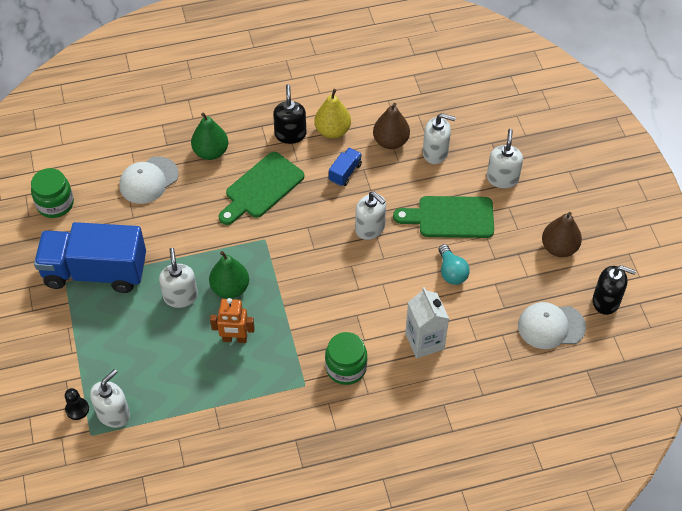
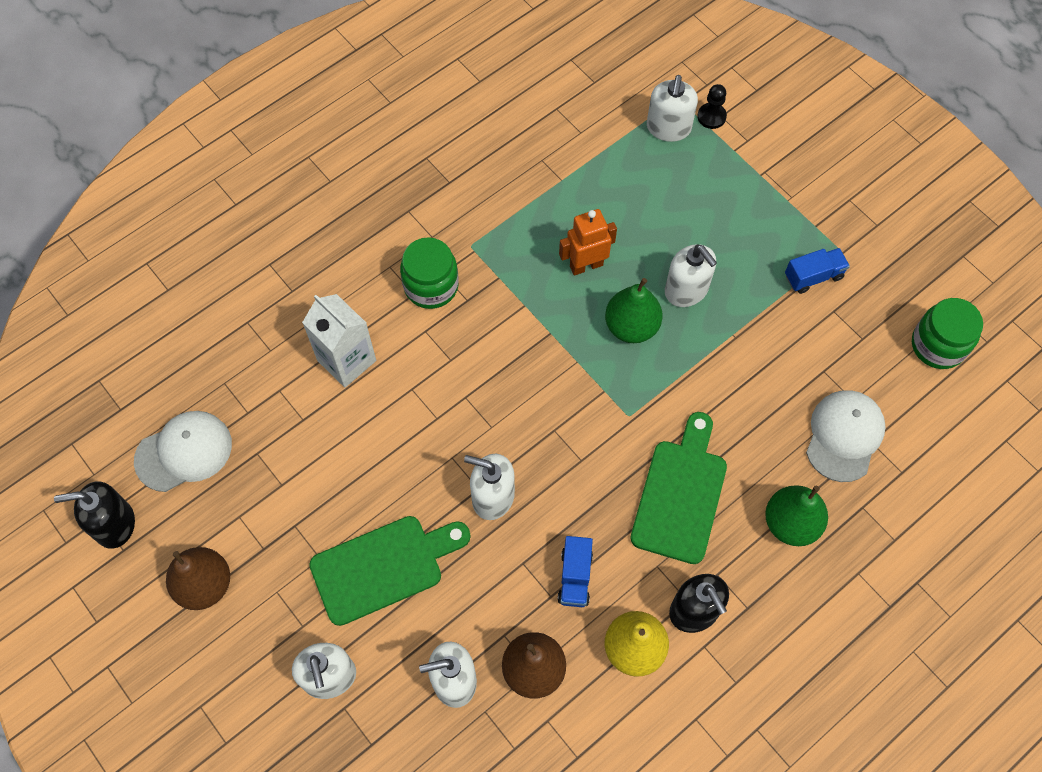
camera: 155 degrees right, 10 degrees up
(95, 272) = (813, 276): blue truck -> blue truck, size x0.41
(451, 272) = (349, 476): turquoise light bulb -> none

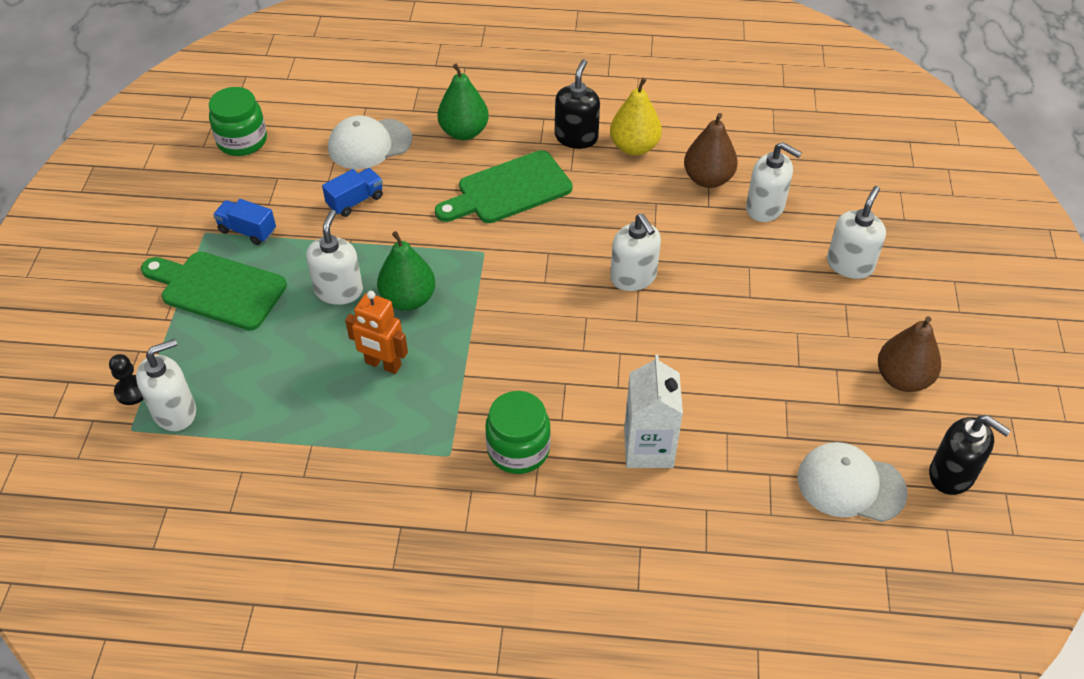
camera: 135 degrees left, 15 degrees down
(383, 567) = (754, 294): green cutting board -> green cutting board (218, 289)
(575, 577) = (629, 200): blue truck -> blue truck (355, 201)

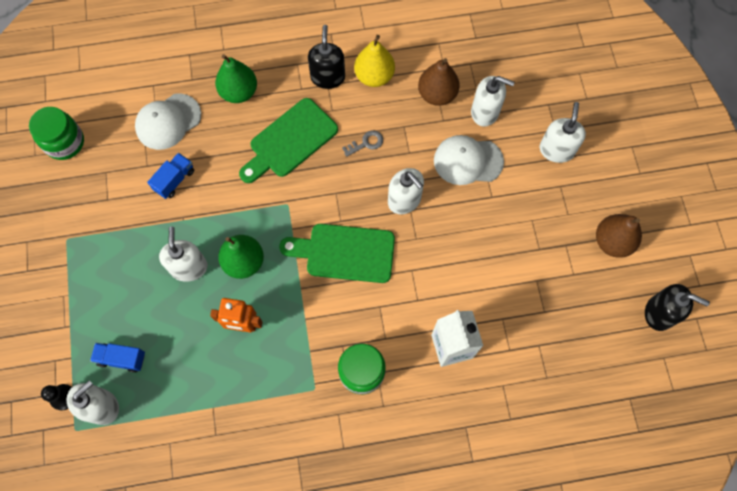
camera: 15 degrees left, 20 degrees up
(218, 289) = (95, 289): green cutting board -> green cutting board (345, 253)
(247, 231) = (99, 229): blue truck -> blue truck (121, 358)
(602, 210) = (366, 143): none -> grey key
(850, 485) = (594, 339): white cap -> white cap (467, 161)

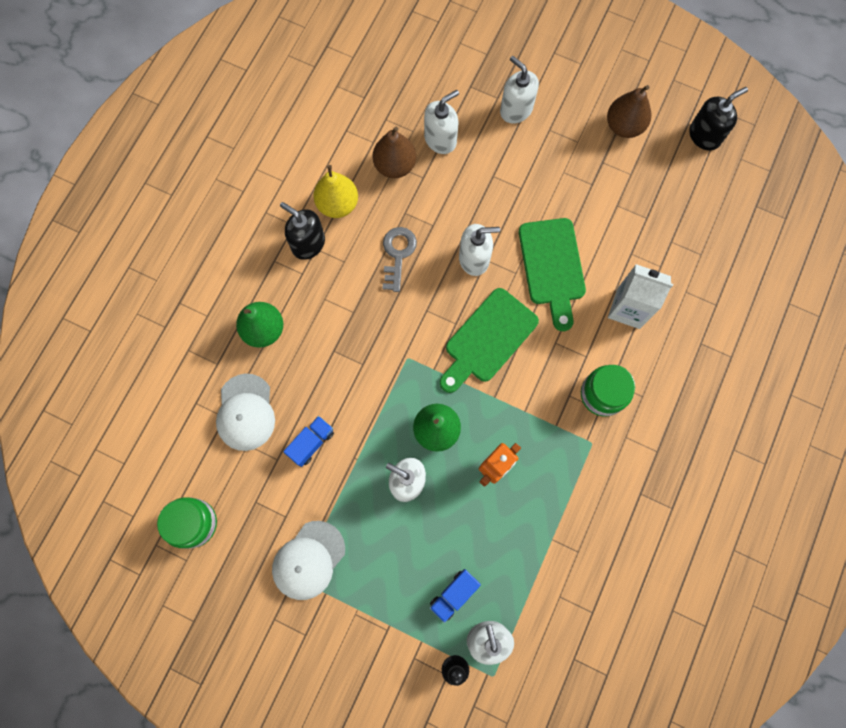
camera: 55 degrees left, 5 degrees up
(174, 180) = (311, 443): blue truck -> blue truck turned 60 degrees clockwise
(290, 141) = (347, 317): green cutting board -> green cutting board (552, 267)
(366, 143) = (398, 254): grey key -> grey key, size x1.51
(467, 161) = (475, 184): white cap -> white cap (308, 560)

